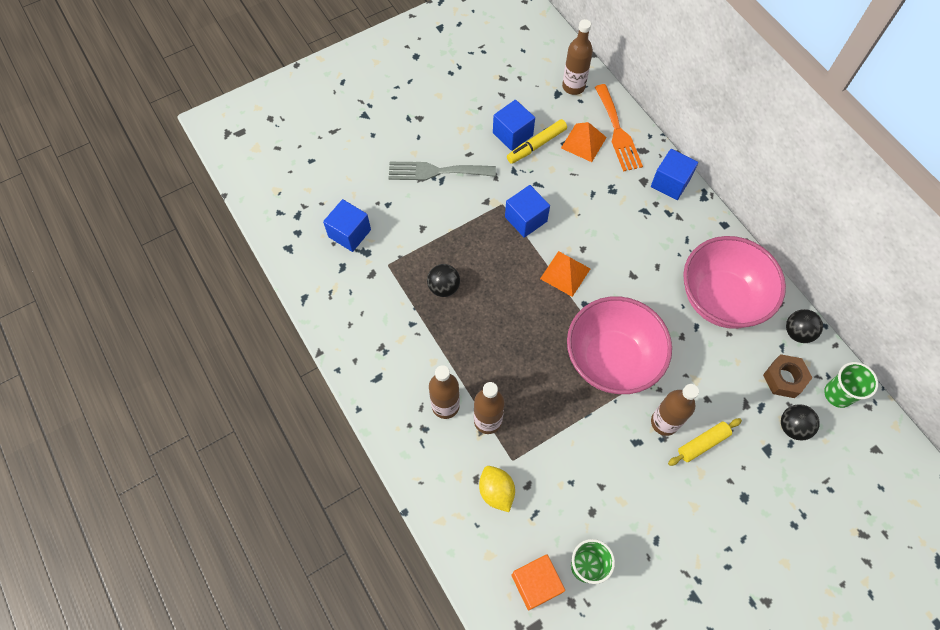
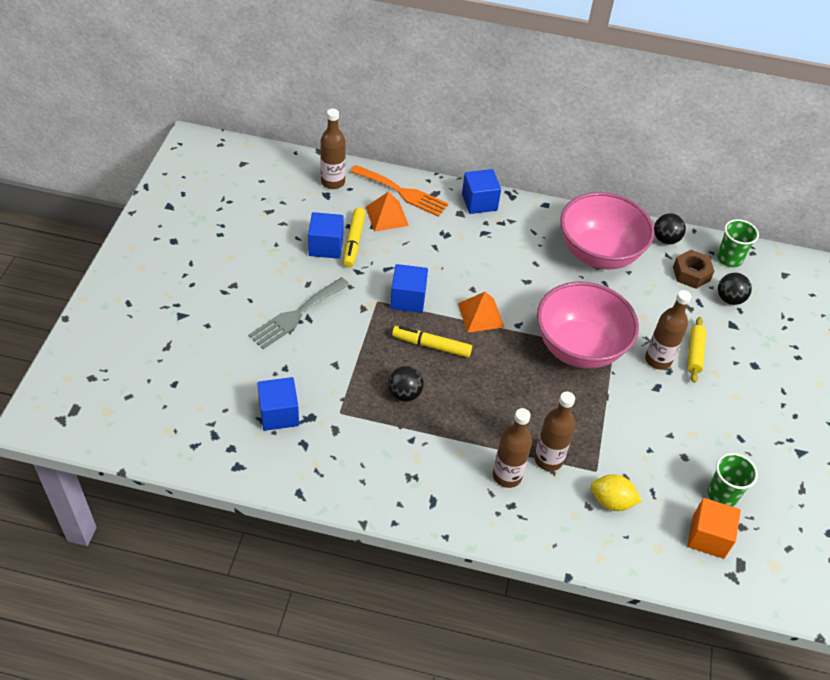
camera: 50 degrees left, 15 degrees down
(502, 267) = (431, 345): none -> yellow marker

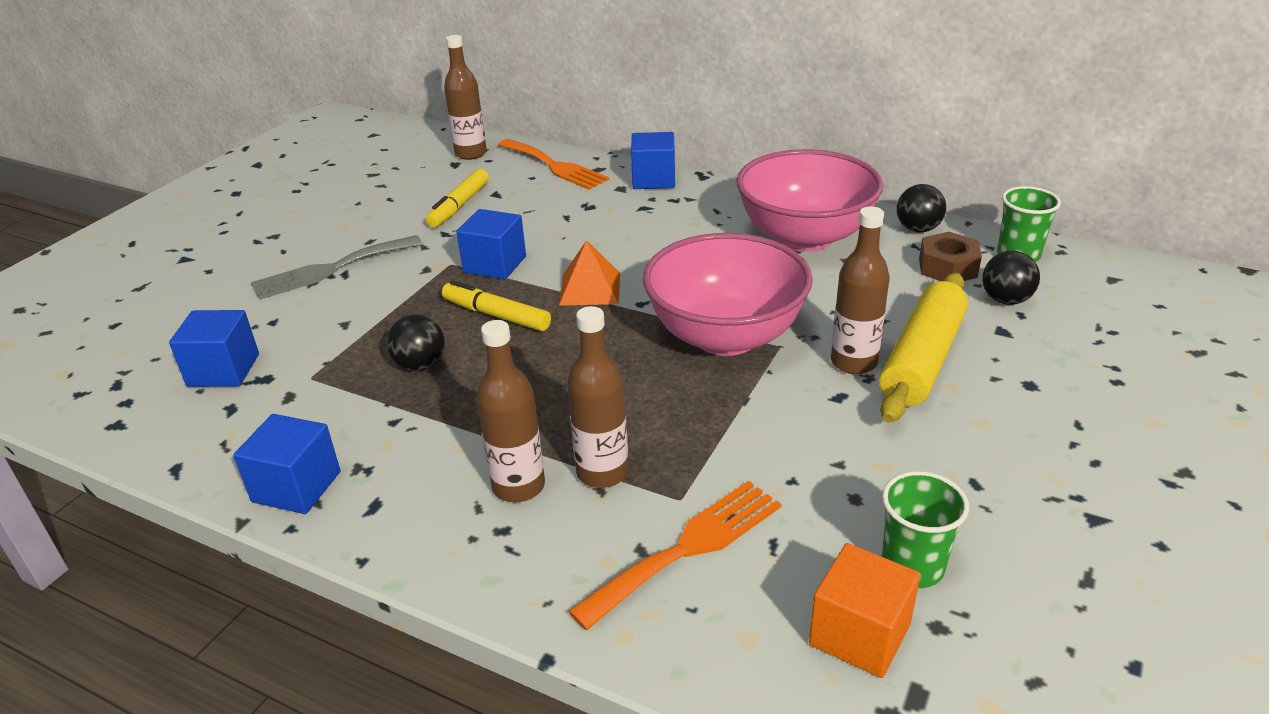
camera: 20 degrees right, 15 degrees down
(326, 246) = (420, 208): blue cube -> blue cube (296, 487)
(387, 216) = (519, 185): orange pyramid -> none
(611, 501) = (687, 548): yellow lemon -> orange fork
(694, 353) = (922, 360): yellow rolling pin -> yellow rolling pin, size x1.82

